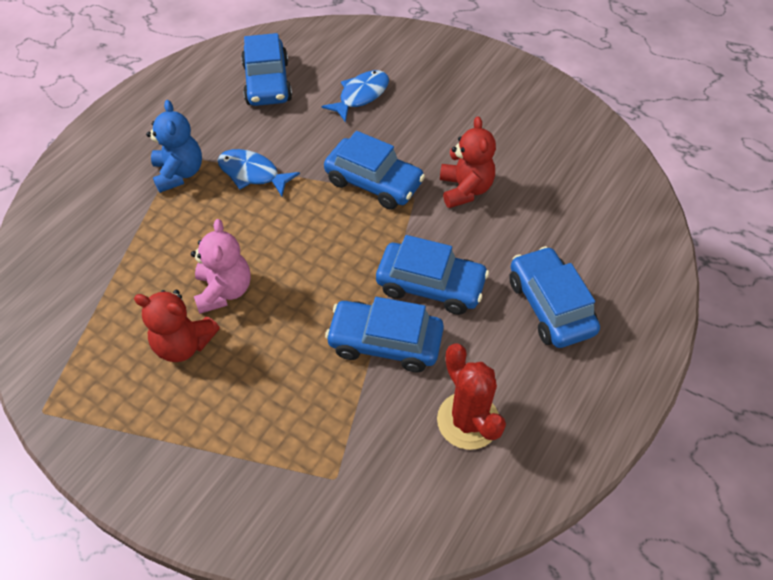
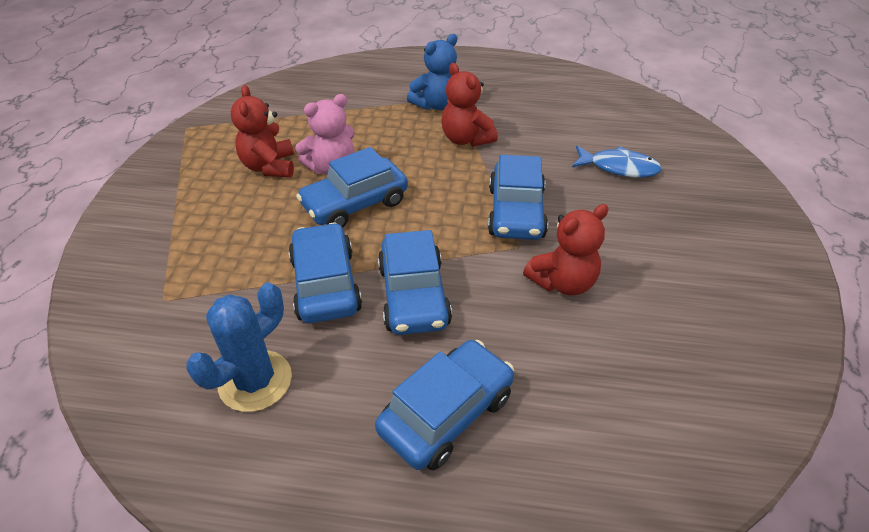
camera: 65 degrees right, 10 degrees down
(252, 173) = (466, 139): blue fish -> red teddy bear
(267, 83) = (576, 111): blue car -> blue car (355, 204)
(468, 421) = (255, 381): red cactus -> blue cactus

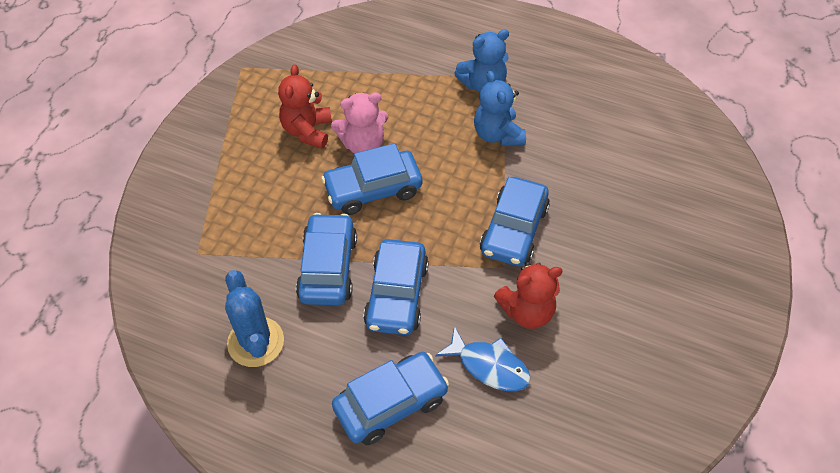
camera: 15 degrees right, 10 degrees up
(255, 381) = (255, 342): blue cactus -> blue cactus turned 75 degrees counterclockwise
(466, 139) = (497, 134): red teddy bear -> blue teddy bear
(619, 167) = (633, 200): blue fish -> blue fish (489, 366)

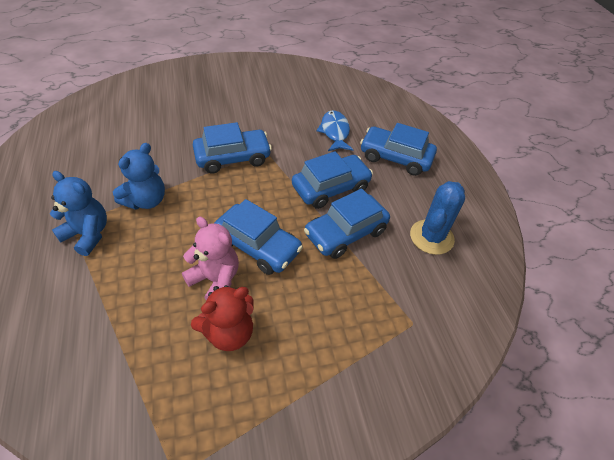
camera: 130 degrees left, 5 degrees down
(527, 311) = (287, 131): red teddy bear -> none

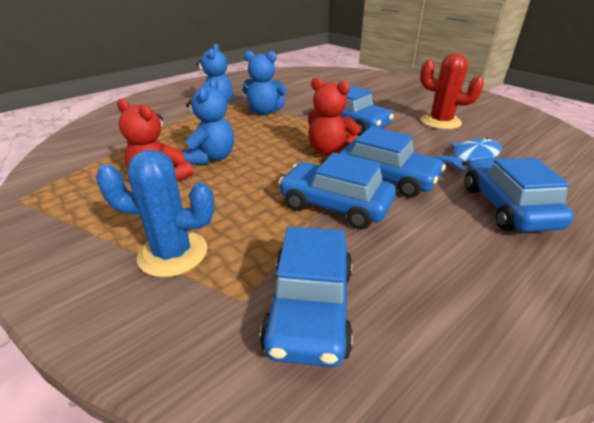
camera: 65 degrees right, 15 degrees down
(215, 280) = (211, 158): pink teddy bear -> blue teddy bear
(258, 246) = (265, 164): blue car -> blue car (310, 308)
(267, 196) = (329, 151): none -> red teddy bear
(274, 110) = (440, 122): none -> red cactus
(431, 237) = (412, 278): blue cactus -> blue cactus (173, 253)

